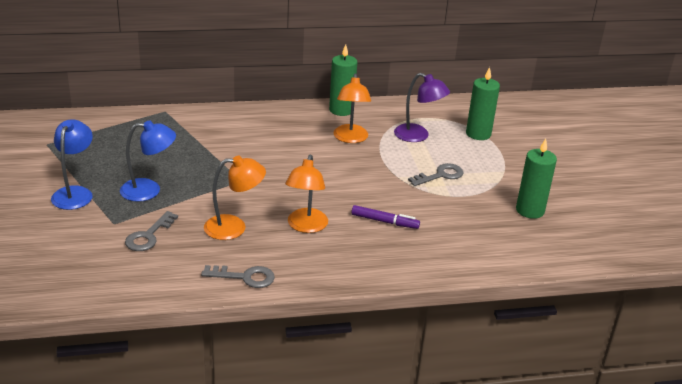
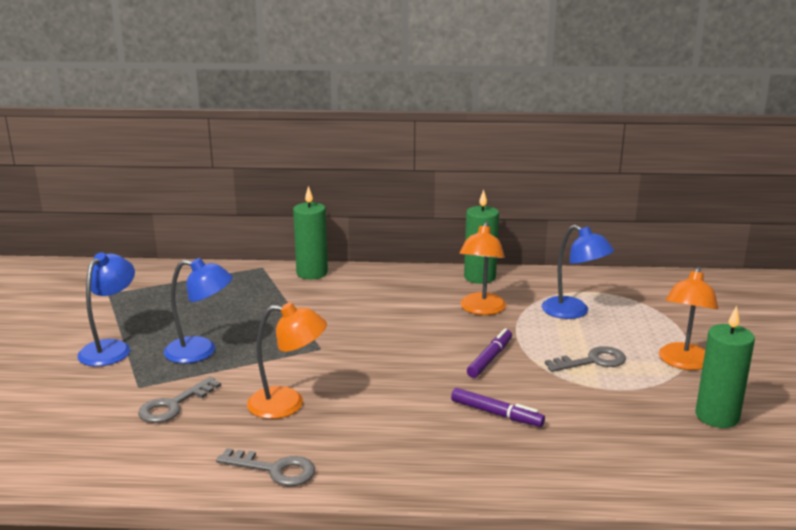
camera: 15 degrees right, 10 degrees down
(305, 226) = (384, 411): orange lamp -> orange lamp (683, 363)
(368, 179) = (490, 359): none -> purple marker
(418, 136) = (573, 312): purple lamp -> blue lamp
(478, 134) = (658, 314): green candle -> green candle (312, 273)

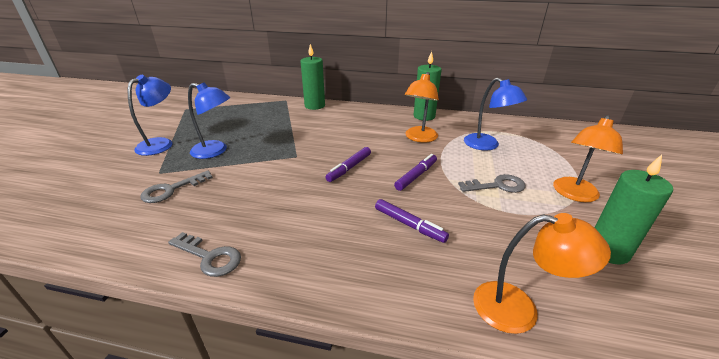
camera: 10 degrees right, 10 degrees up
(288, 404) = (251, 197): orange lamp -> orange lamp (519, 309)
(399, 357) = (349, 168): none -> purple marker

